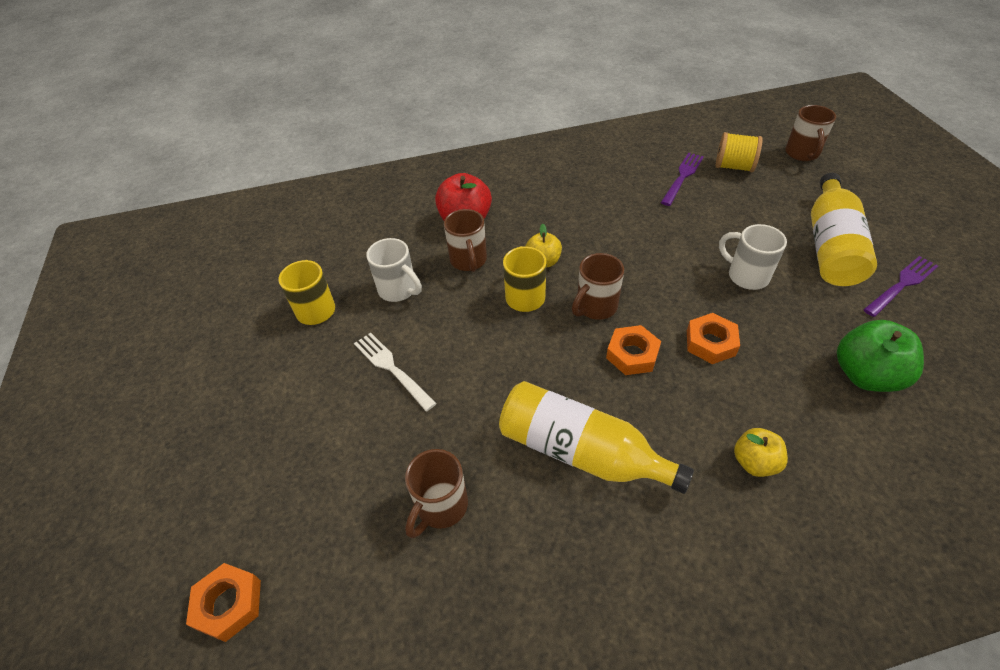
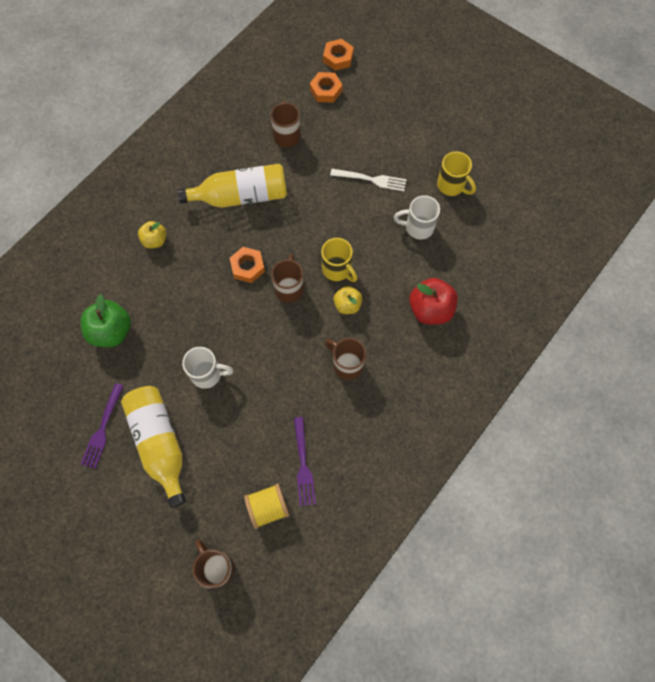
camera: 140 degrees right, 20 degrees up
(468, 261) = (396, 276): brown mug -> brown mug (347, 364)
(710, 343) = (207, 302): orange nut -> orange nut (326, 90)

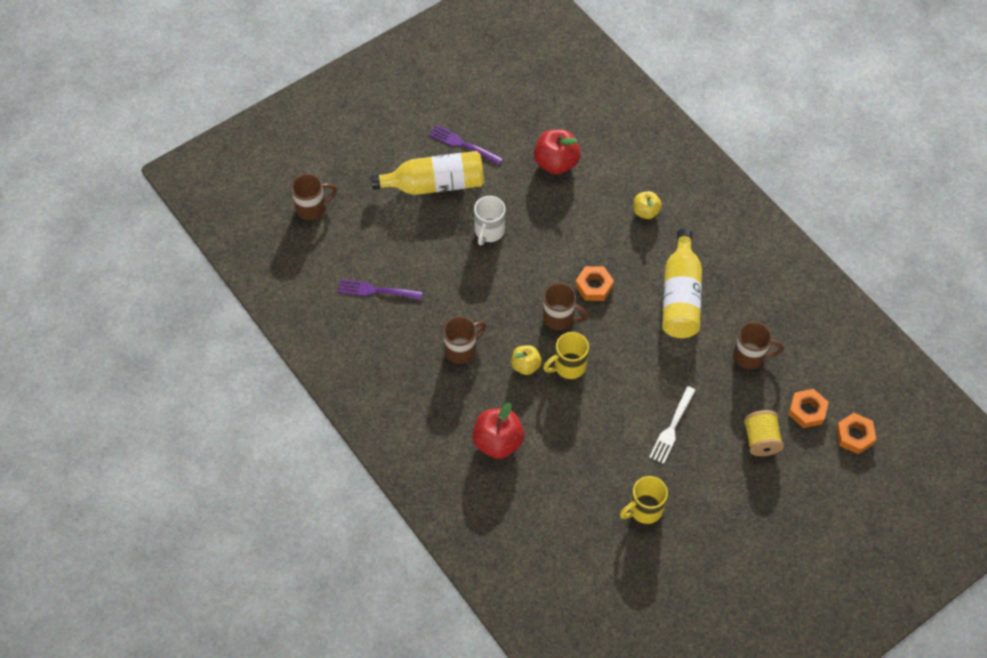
camera: 105 degrees right, 10 degrees down
(111, 331) = (556, 163): green apple -> red apple
(268, 507) = (348, 255): yellow spool -> yellow spool (761, 440)
(418, 227) = (599, 458): white mug -> none

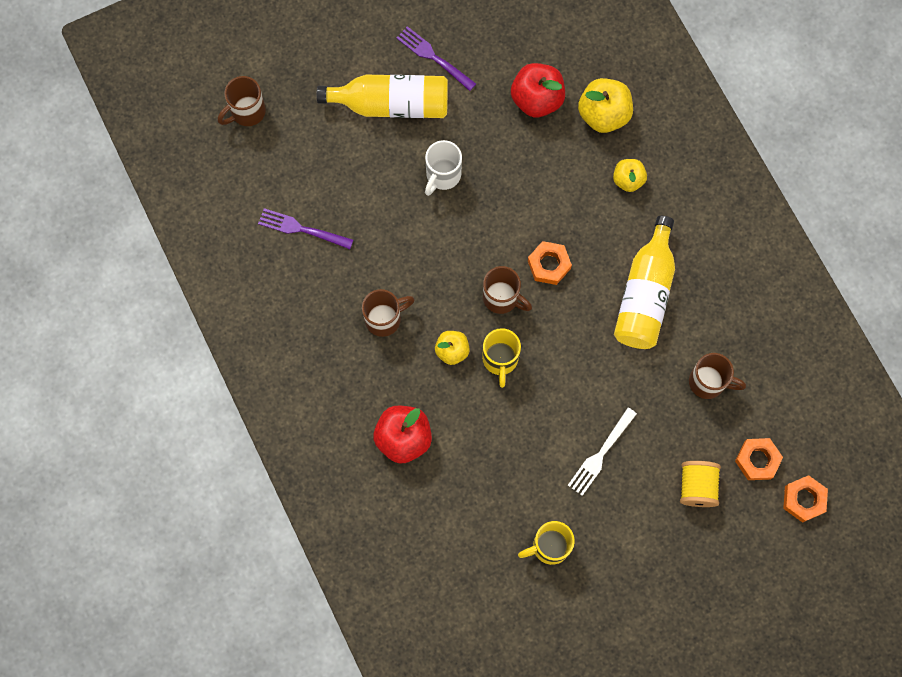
camera: 10 degrees right, 15 degrees up
(312, 208) = (247, 112): brown mug -> brown mug turned 150 degrees clockwise
(568, 366) = (500, 360): yellow mug -> yellow mug turned 75 degrees counterclockwise
(614, 166) = (603, 115): none -> yellow apple

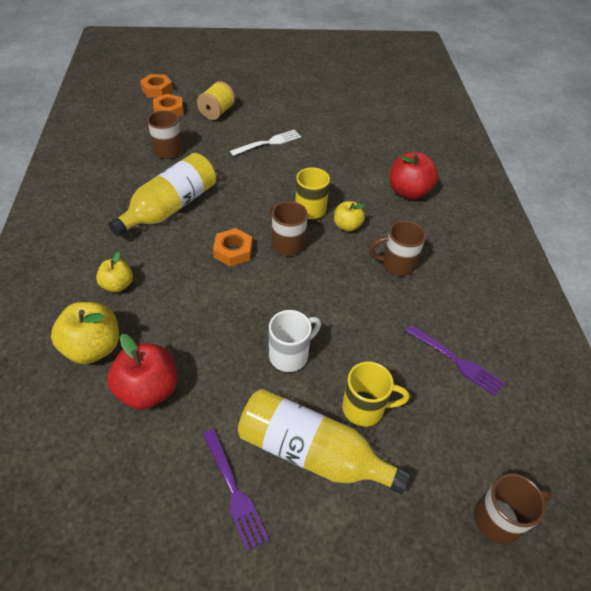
camera: 160 degrees left, 25 degrees down
(549, 546) = (330, 118): yellow mug -> yellow mug (365, 408)

